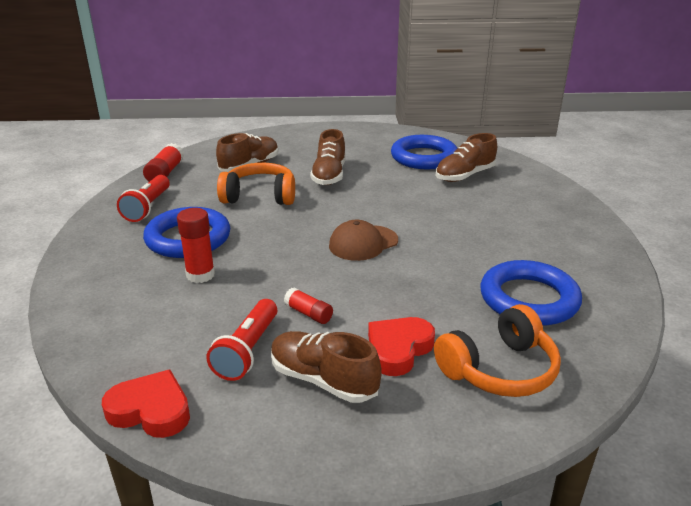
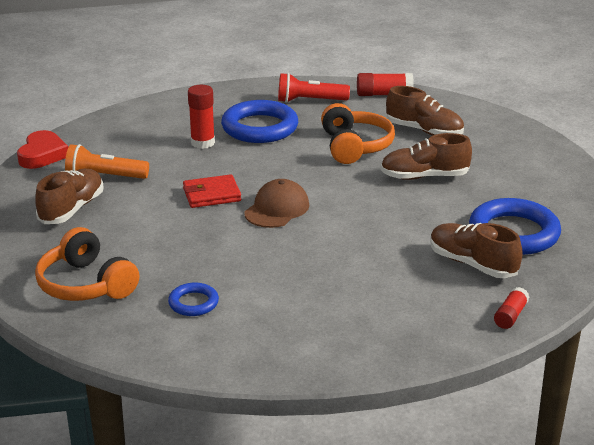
camera: 80 degrees right, 0 degrees up
(247, 350) = (105, 176): red flashlight -> orange flashlight
(308, 313) = (154, 194): red glue stick -> red glue stick (510, 316)
(323, 276) = (211, 195): none -> red wallet
(363, 243) = (277, 209): brown cap -> brown cap turned 75 degrees clockwise
(398, 349) = (110, 237): red heart -> none
(528, 299) = (193, 303): blue ring -> blue ring, size x0.50

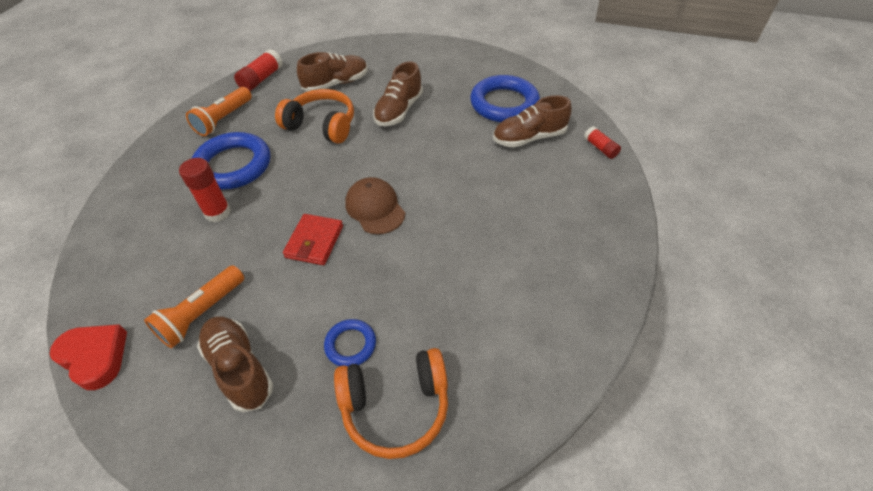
camera: 60 degrees left, 20 degrees up
(193, 303) = (483, 324): blue ring -> blue ring (350, 345)
(310, 101) = (223, 119): red flashlight -> orange flashlight

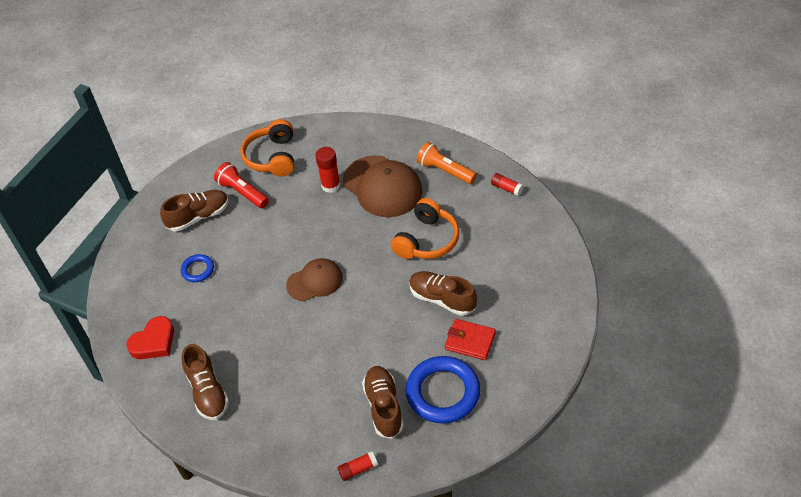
camera: 100 degrees right, 0 degrees up
(95, 357) = (226, 151): red heart -> red heart (154, 342)
(201, 313) = (243, 192): orange flashlight -> red flashlight
(233, 165) = (382, 186): blue ring -> brown cap
(261, 79) = (507, 188): red glue stick -> red glue stick, size x0.64
(314, 242) = (288, 245): red wallet -> red wallet (470, 341)
(336, 84) = (493, 247): brown shoe -> brown shoe (207, 392)
(395, 406) = (150, 293): orange headphones -> orange headphones (272, 157)

